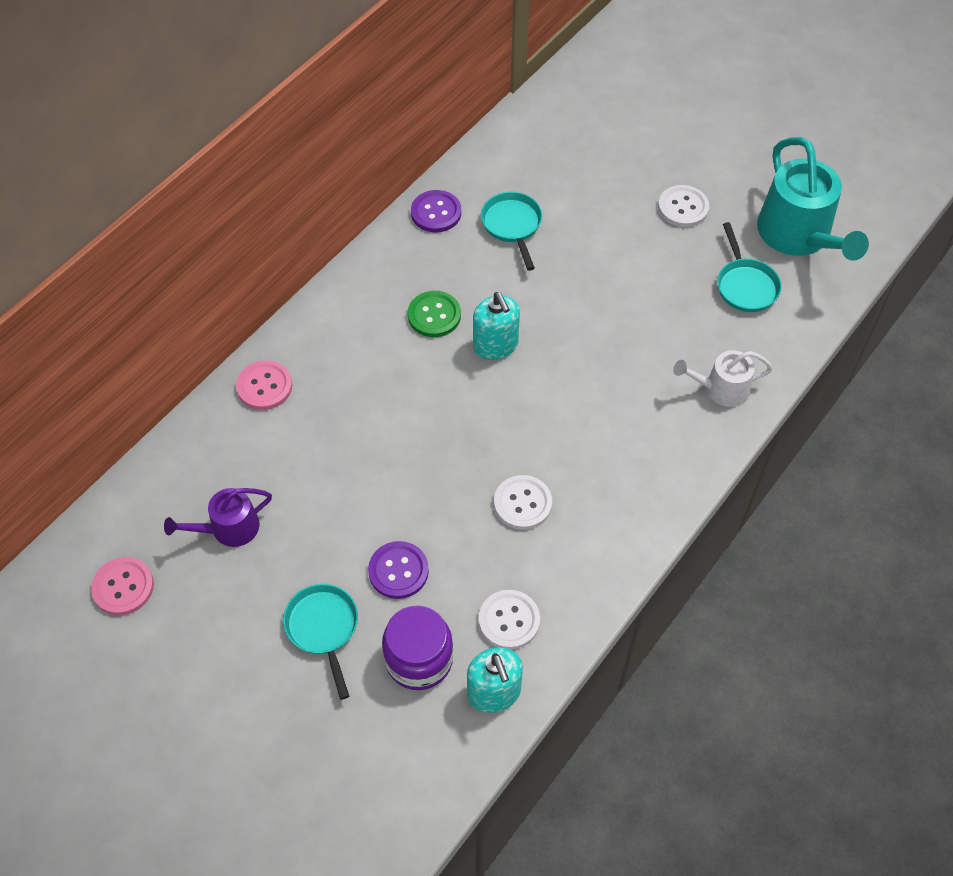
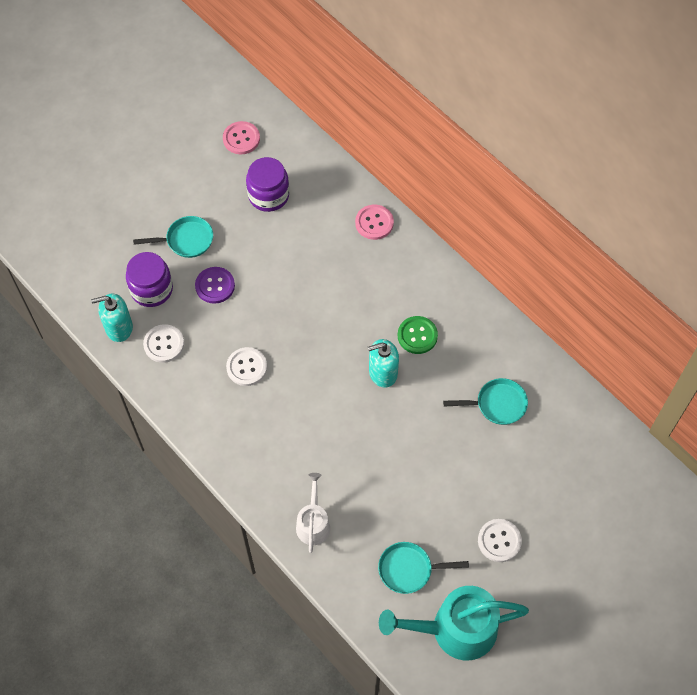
camera: 100 degrees right, 5 degrees up
(229, 528) = (268, 195): purple watering can -> purple jar
(436, 213) = (518, 351): purple button -> none

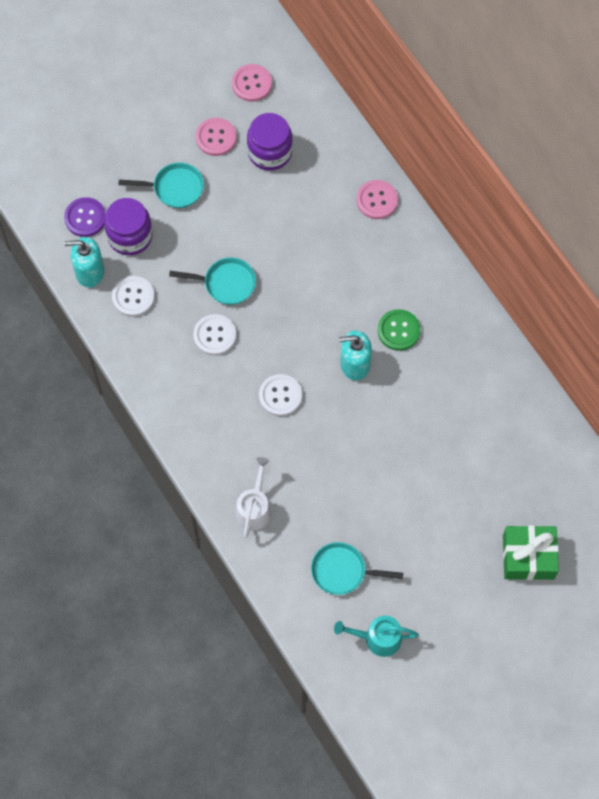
camera: 10 degrees right, 5 degrees up
(215, 286) = (196, 243): purple button -> purple button (85, 218)
(217, 190) = (216, 138): none -> pink button
(456, 629) = (378, 638): turquoise watering can -> turquoise watering can, size x0.56
(497, 404) = (467, 417): turquoise pan -> turquoise pan (226, 283)
(499, 541) = (440, 558): white button -> white button (280, 396)
(581, 526) = (528, 557): none -> green gift

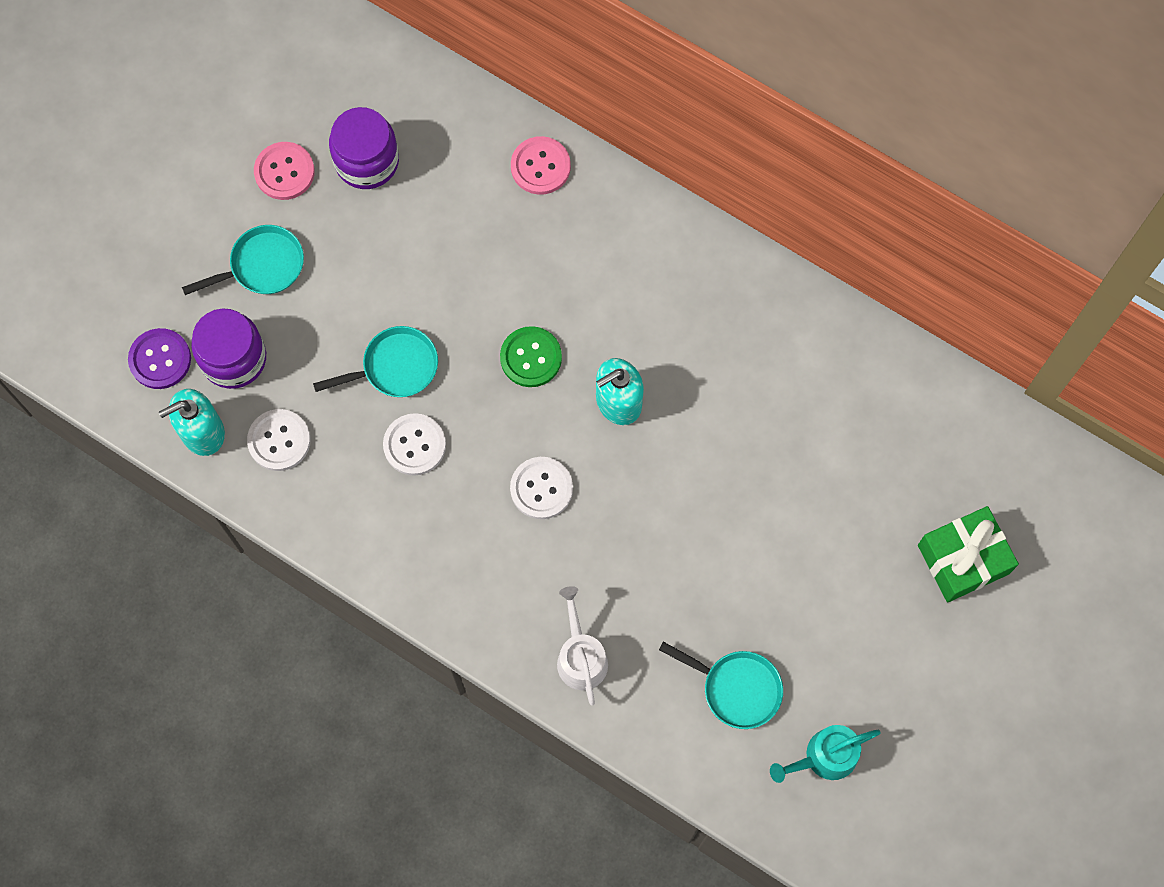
camera: 25 degrees left, 5 degrees up
(251, 84) = (297, 77): pink button -> none
(342, 571) = (736, 688): turquoise pan -> turquoise pan turned 135 degrees counterclockwise
(398, 330) = (653, 331): green button -> green button (531, 357)

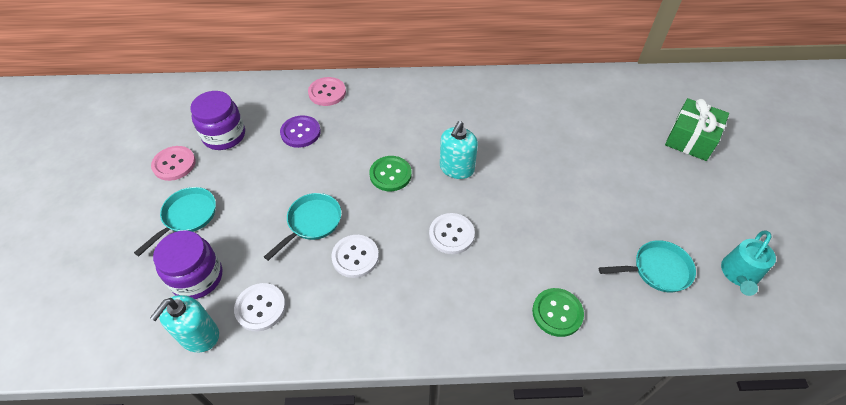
camera: 35 degrees left, 20 degrees down
(160, 359) = (140, 308): purple button -> purple button (300, 132)
(581, 657) = (557, 313): white watering can -> green button

